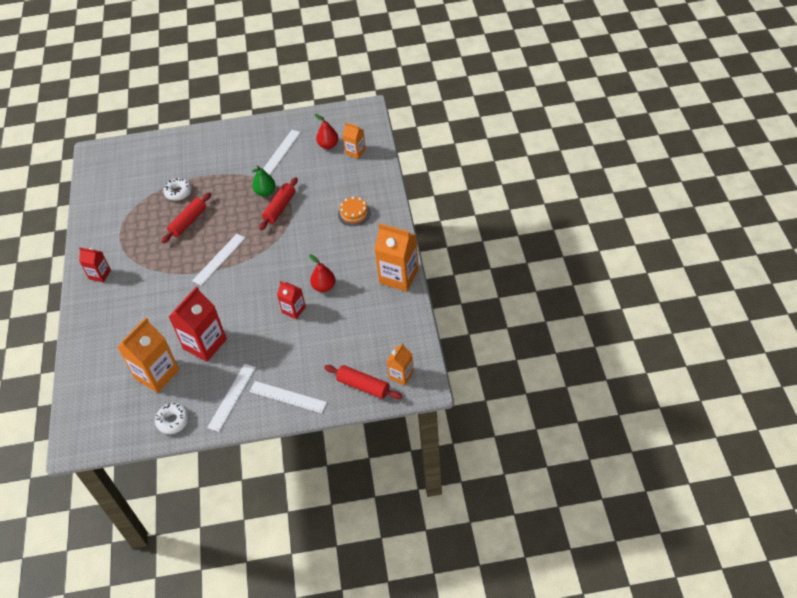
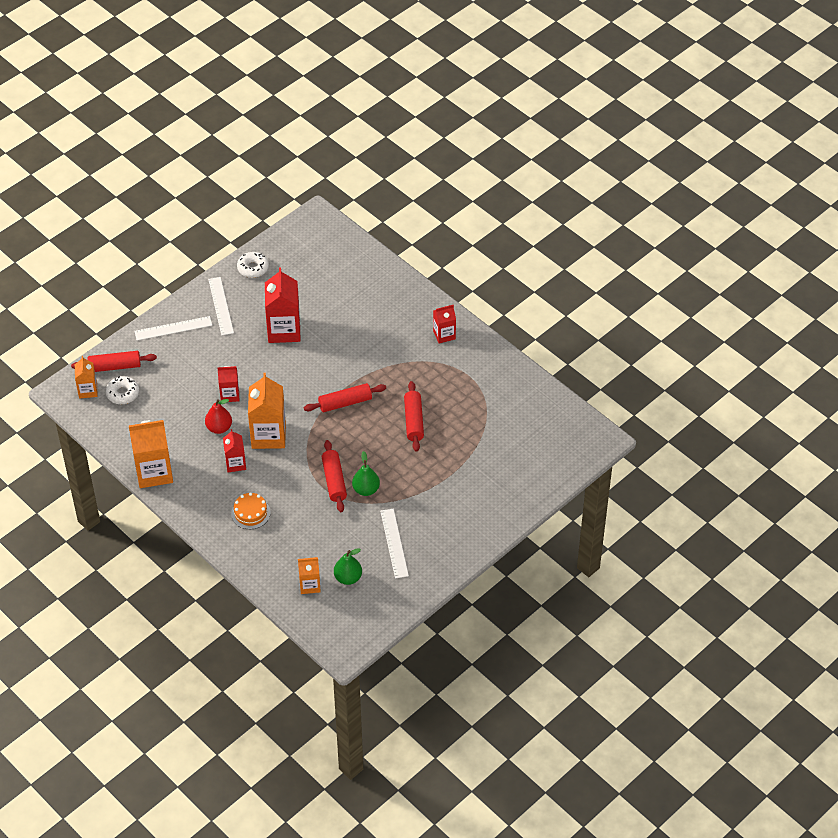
camera: 140 degrees right, 0 degrees up
(157, 374) = (302, 290): orange carton -> orange carton (268, 435)
(178, 192) = (457, 444): white donut -> white donut (123, 393)
(219, 259) = (345, 403): white ruler -> red rolling pin
(328, 145) = (348, 578): red pear -> green pear
(335, 253) = (235, 463): none -> red carton

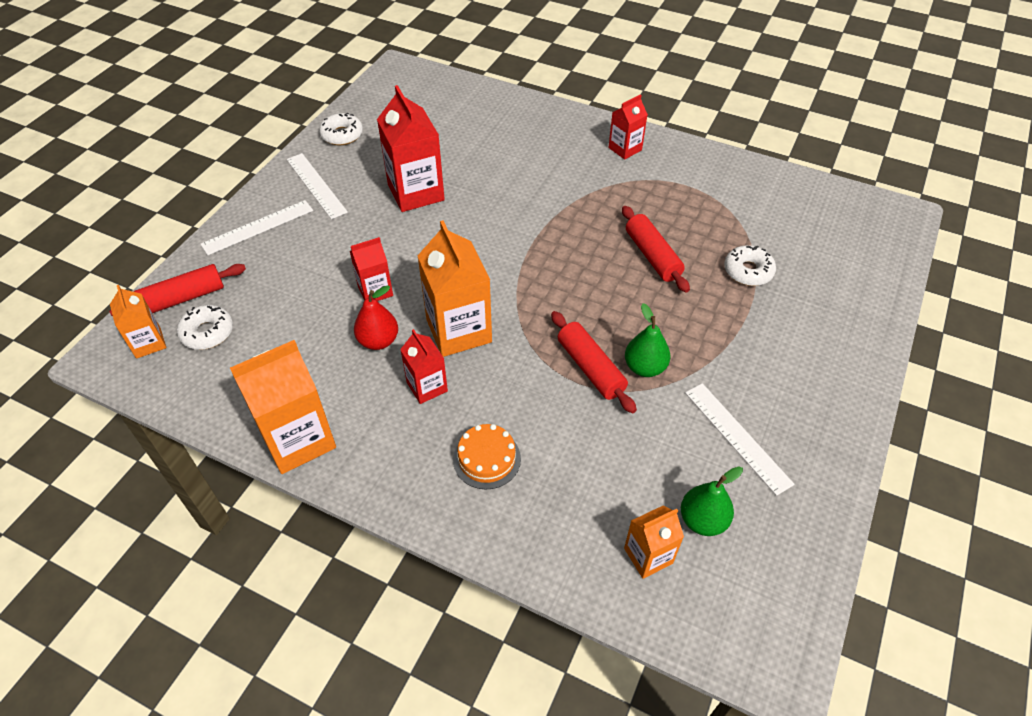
camera: 20 degrees left, 0 degrees up
(345, 403) = (546, 258): red rolling pin -> none
(468, 449) = (748, 271): none -> white donut

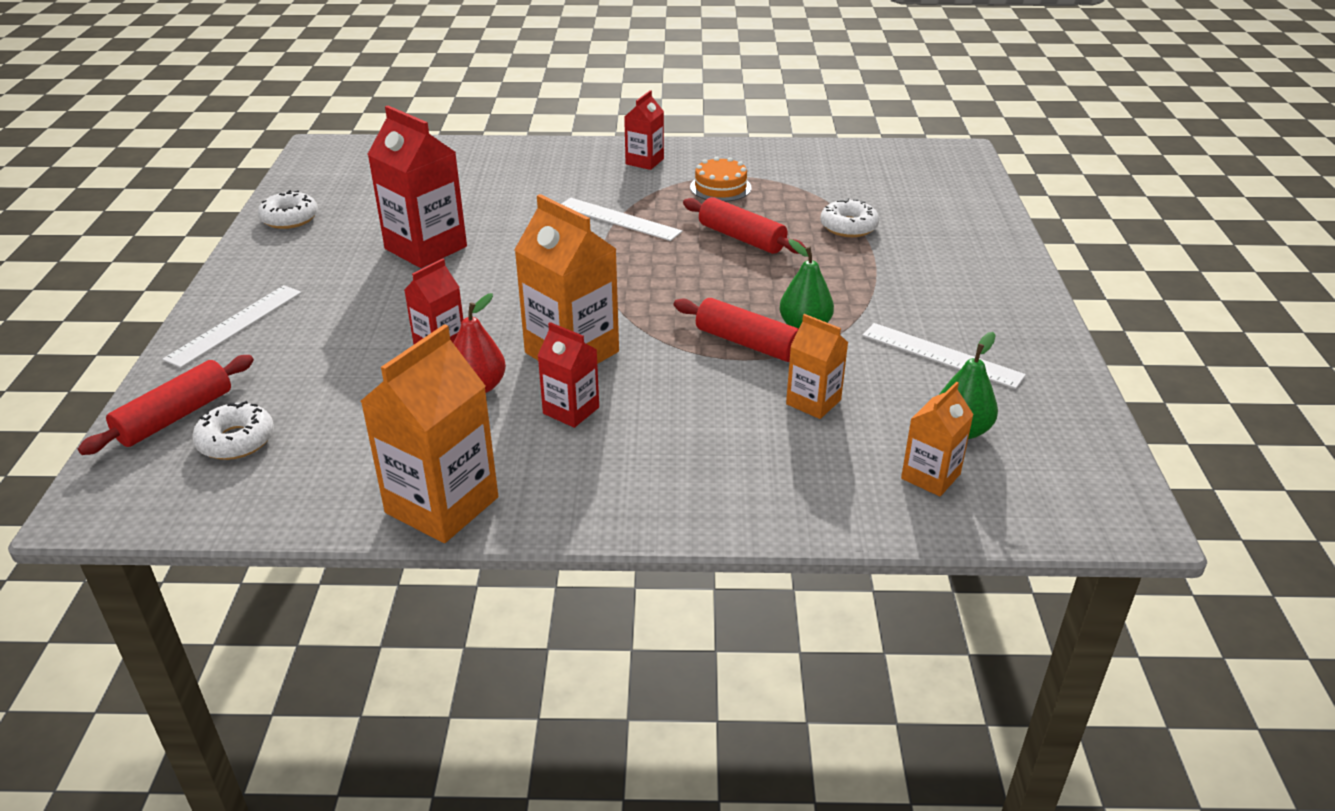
camera: 25 degrees left, 15 degrees down
(148, 343) = (154, 474): orange carton -> orange carton (813, 402)
(316, 185) = (288, 270): white ruler -> white ruler (619, 219)
(487, 459) = (691, 451): orange cake -> orange cake (720, 187)

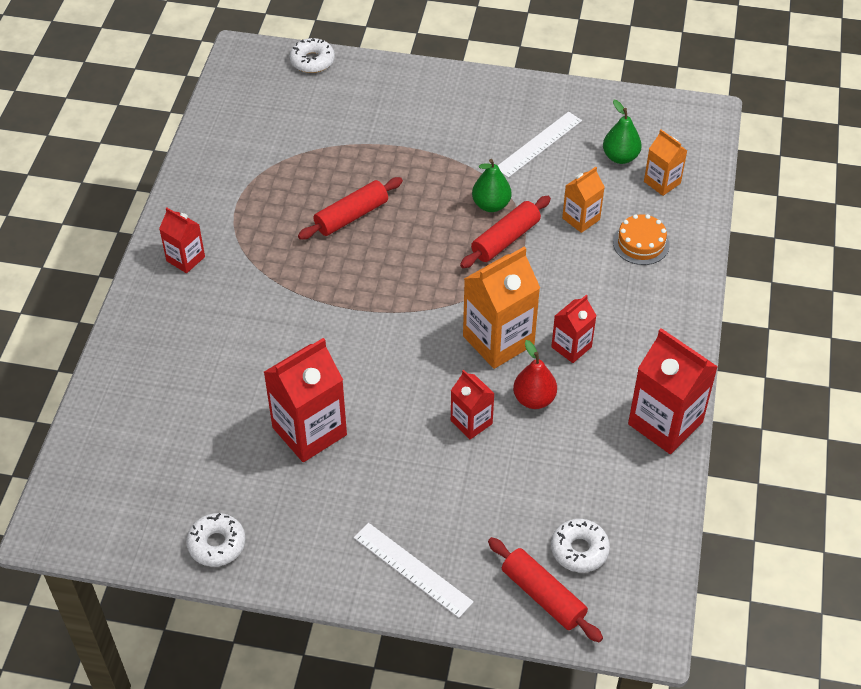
camera: 80 degrees left, 15 degrees up
(442, 505) = (665, 423): orange carton -> red carton
(619, 219) = (295, 290): white ruler -> none
(720, 187) = (256, 214): orange cake -> orange cake (641, 243)
(848, 227) = (351, 149): white donut -> white donut (312, 61)

